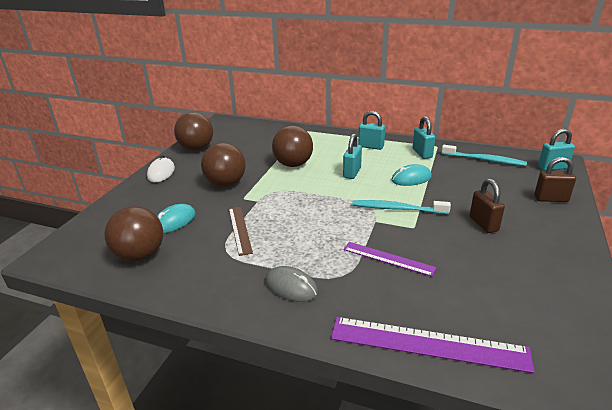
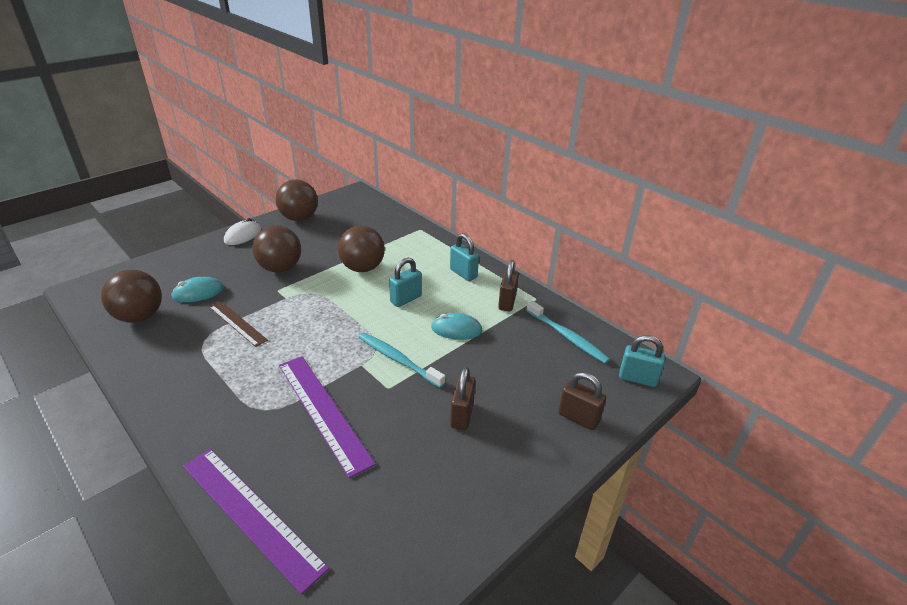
camera: 25 degrees right, 5 degrees up
(240, 229) = (237, 323): brown ruler -> brown ruler turned 60 degrees counterclockwise
(291, 287) = (211, 401): grey mouse -> none
(388, 258) = (323, 411): purple ruler -> purple ruler, size x1.67
(422, 153) = (507, 302): turquoise padlock -> brown padlock

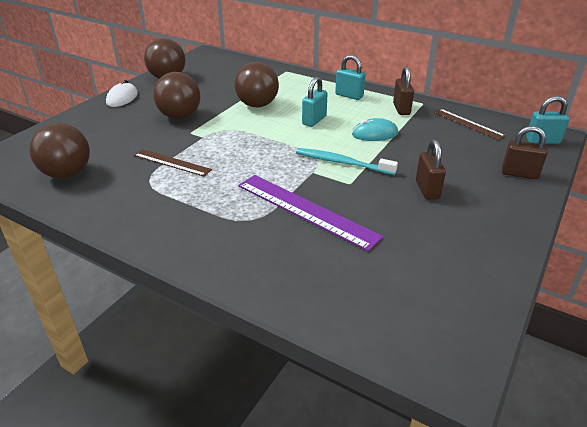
camera: 15 degrees left, 0 degrees up
(198, 292) = (113, 146): turquoise mouse -> none
(251, 514) = (302, 295): purple ruler -> none
(567, 337) = (468, 124): turquoise toothbrush -> brown ruler

